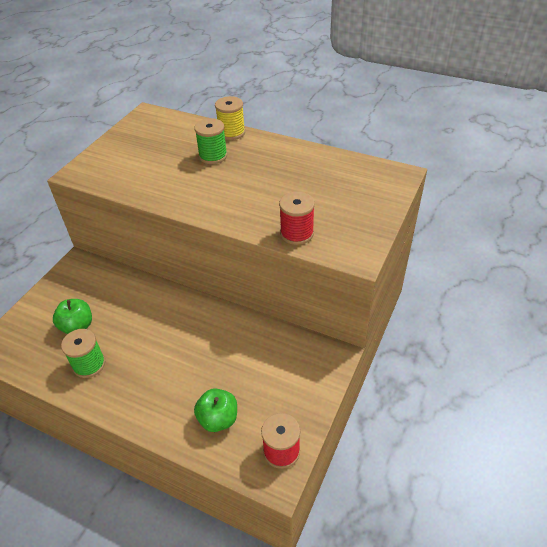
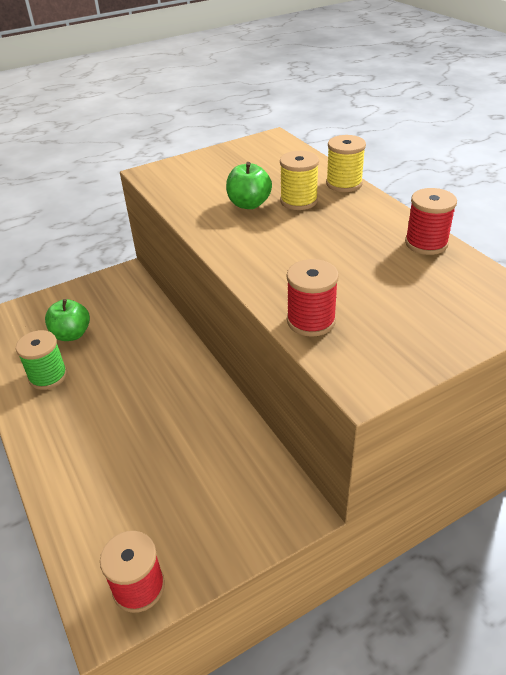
camera: 35 degrees right, 5 degrees down
(213, 156) = (298, 201): green spool -> yellow spool
(218, 419) = (108, 505): green apple -> green apple (249, 204)
(318, 156) = (426, 243): none -> red spool

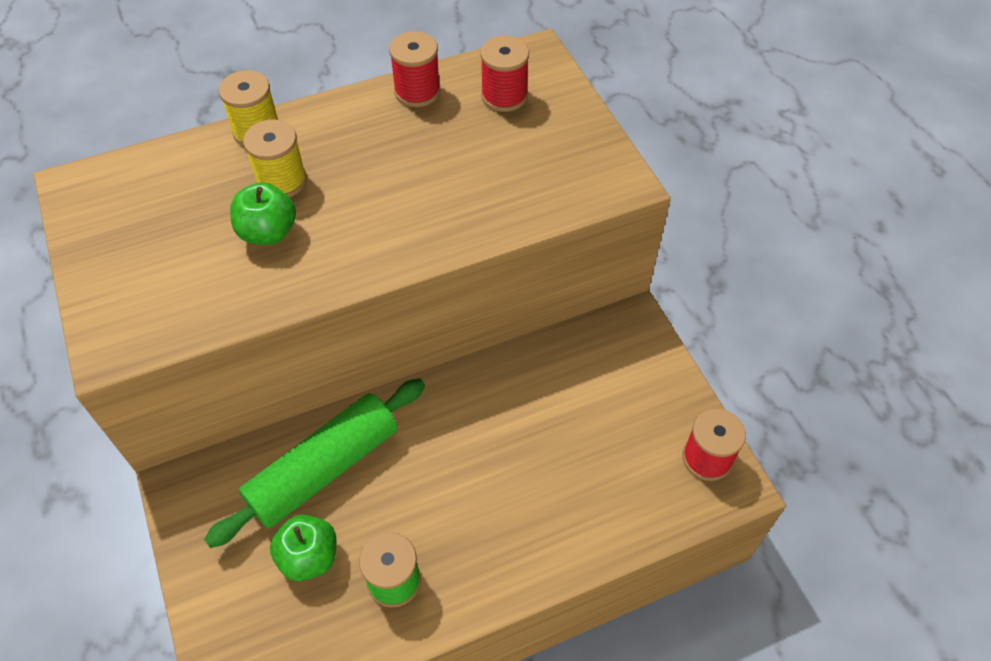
camera: 85 degrees left, 15 degrees up
(135, 329) = (324, 469): none -> green rolling pin
(311, 321) = (528, 205): red spool -> red spool (504, 96)

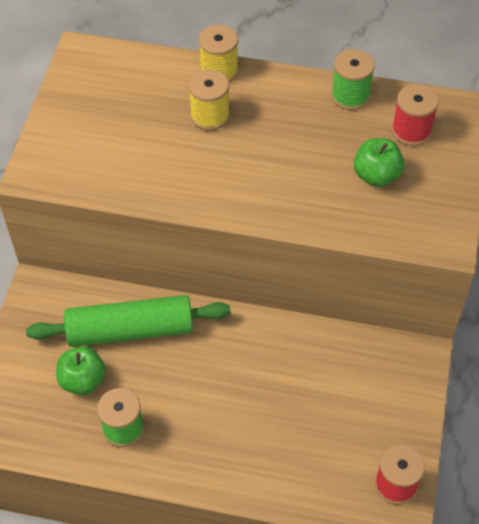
camera: 35 degrees right, 0 degrees up
(268, 232) = (176, 148): green apple -> green apple (376, 175)
(417, 91) = (350, 96): red spool -> green spool

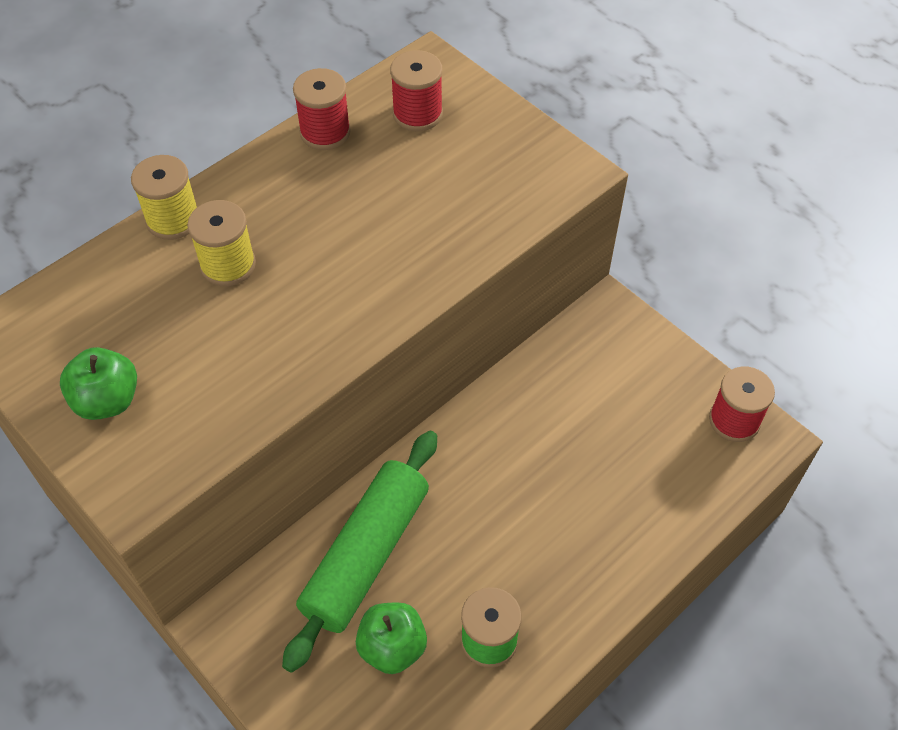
camera: 55 degrees left, 0 degrees up
(350, 96) = (325, 132): green spool -> red spool
(376, 175) = (447, 174): green apple -> green apple (107, 400)

